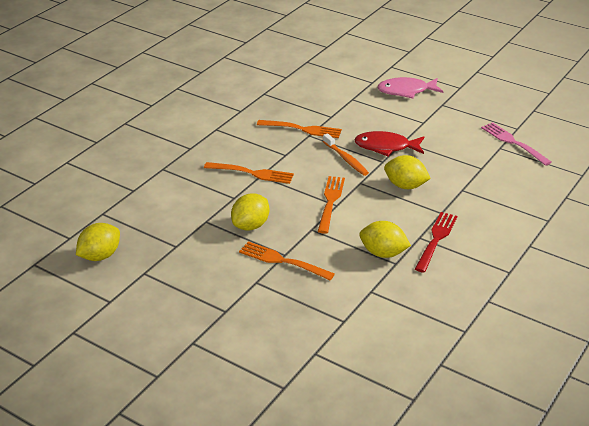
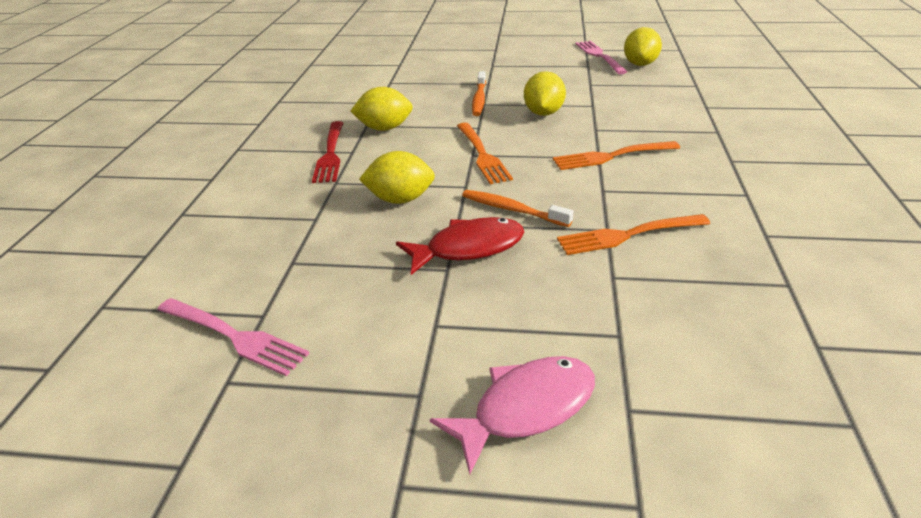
camera: 155 degrees right, 0 degrees up
(114, 283) = (599, 56): none -> pink fork
(283, 261) = (479, 99): orange fork -> orange toothbrush

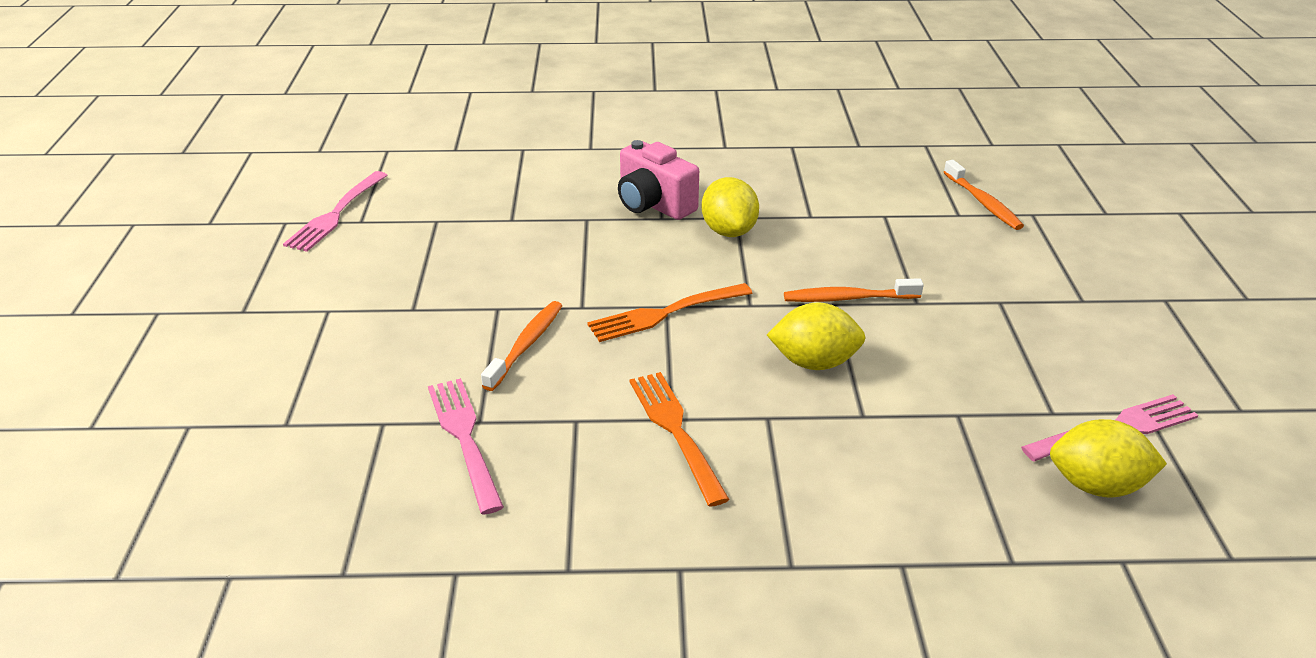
camera: 80 degrees right, 0 degrees up
(330, 154) = (653, 204): red fork -> pink camera
(390, 58) = (983, 202): none -> orange toothbrush
(400, 199) = (549, 264): yellow lemon -> none
(468, 248) = (448, 319): red fish -> none
(526, 409) = (208, 367): pink fish -> none
(629, 235) = (465, 439): orange fork -> pink fork

